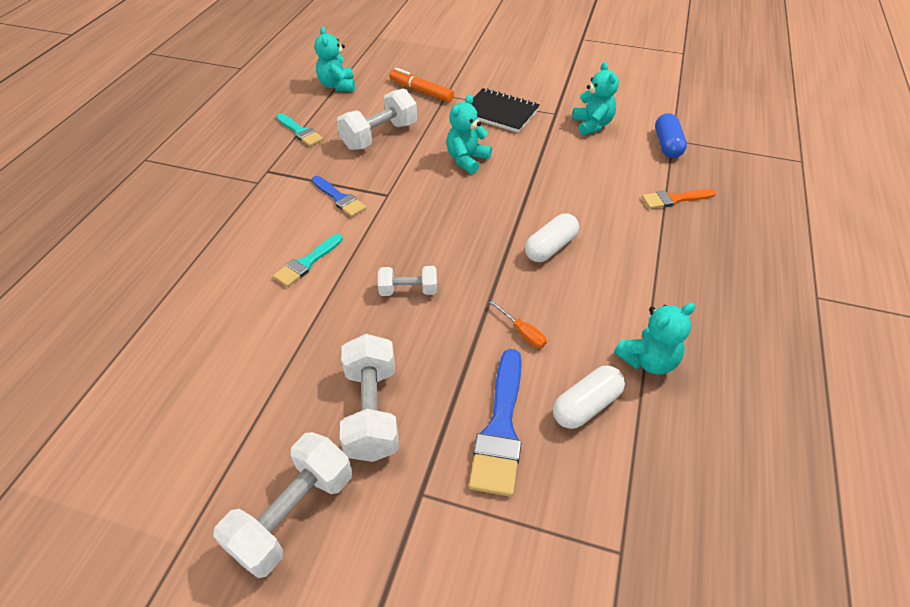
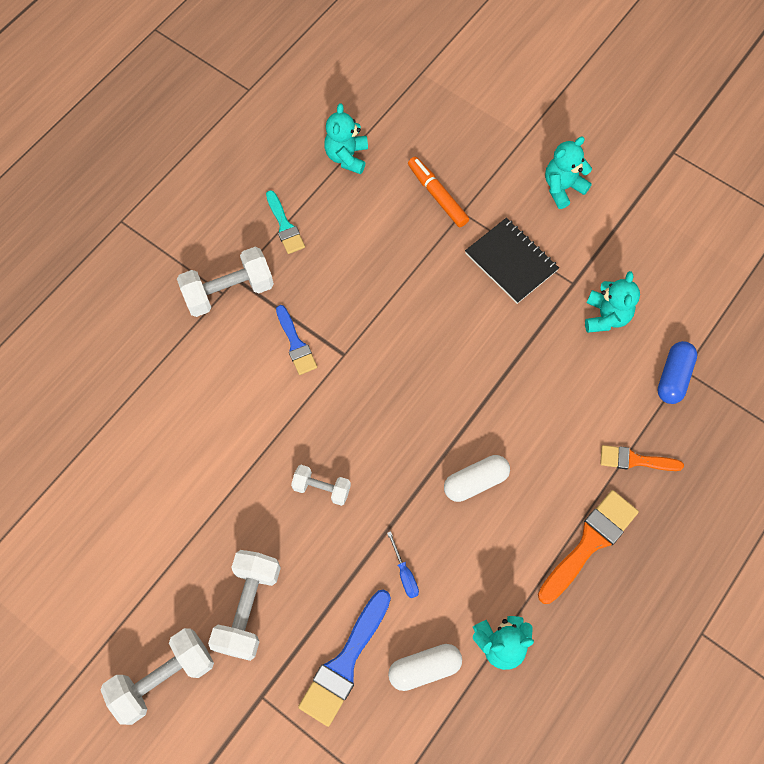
camera: 20 degrees right, 20 degrees up
(307, 263) = (241, 421): turquoise brush -> none
(379, 136) = (365, 260): white dumbbell -> white dumbbell (229, 291)
(467, 160) = (444, 328): turquoise teddy bear -> turquoise teddy bear (562, 188)
(523, 332) = (404, 573): orange screwdriver -> blue screwdriver
(676, 261) = (589, 543): none -> orange brush

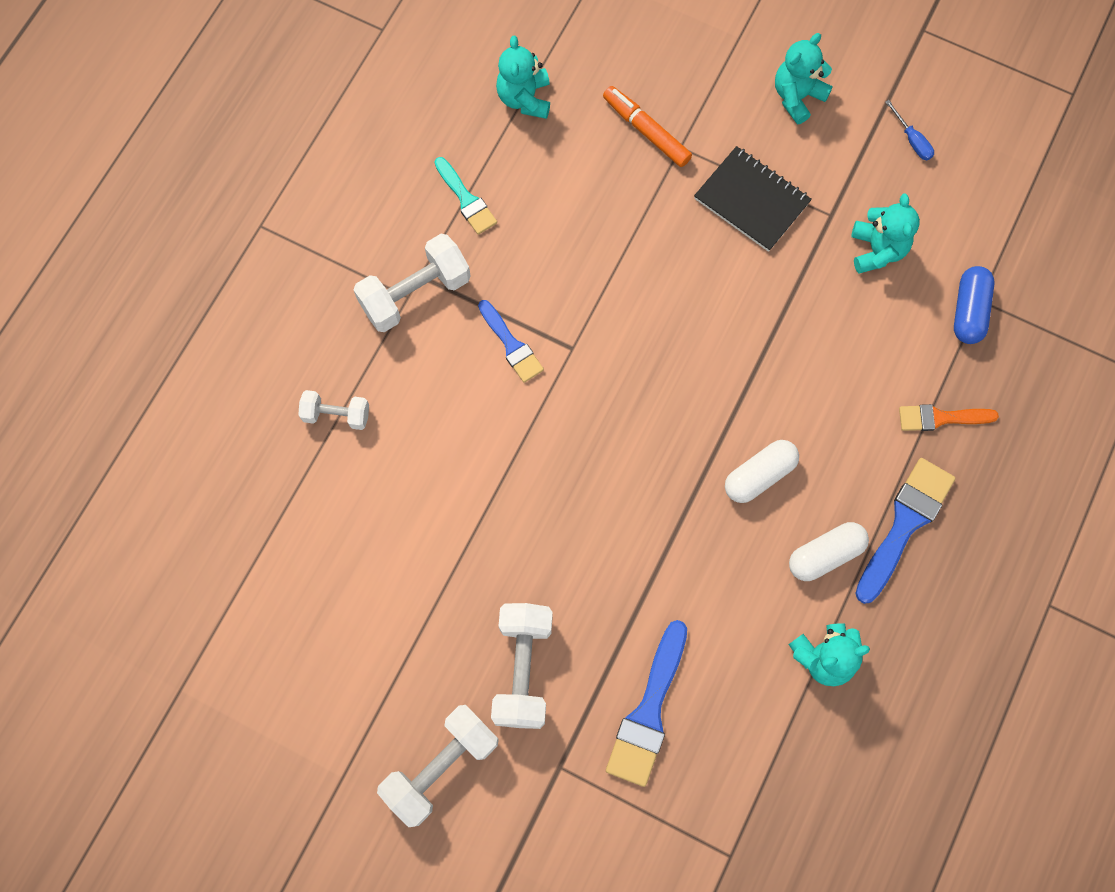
camera: 10 degrees left, 5 degrees up
(322, 488) = (579, 514): white dumbbell -> white dumbbell (336, 415)
(404, 573) = (697, 597): blue screwdriver -> blue screwdriver (912, 140)
(424, 668) = (741, 701): white capsule -> white capsule (825, 555)
(589, 543) = (905, 524): orange brush -> blue brush

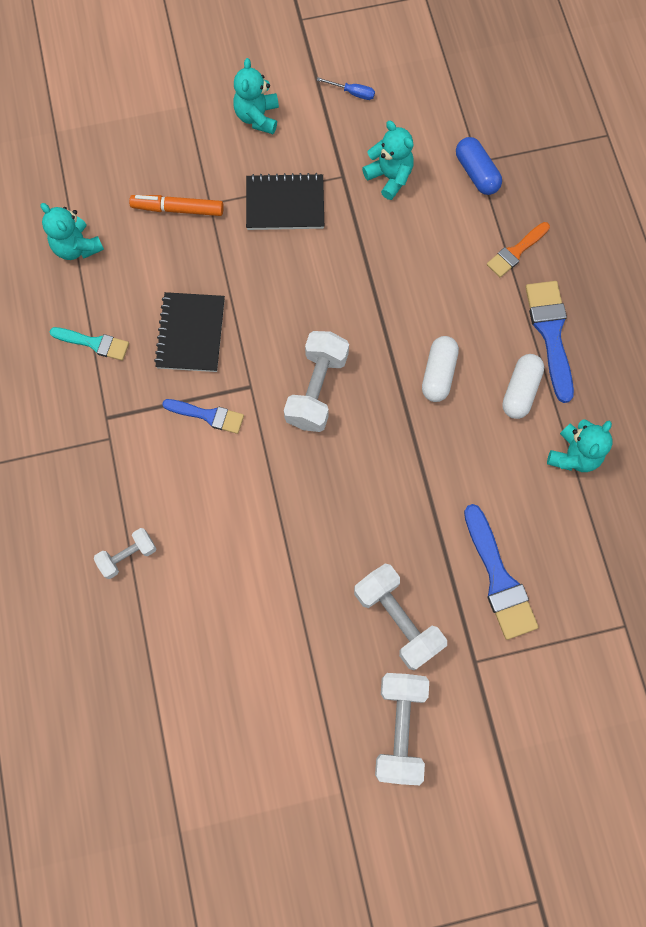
camera: 40 degrees left, 0 degrees up
(415, 293) = (113, 432): white dumbbell -> white dumbbell (316, 389)
(560, 257) = (191, 333): none -> black notebook

